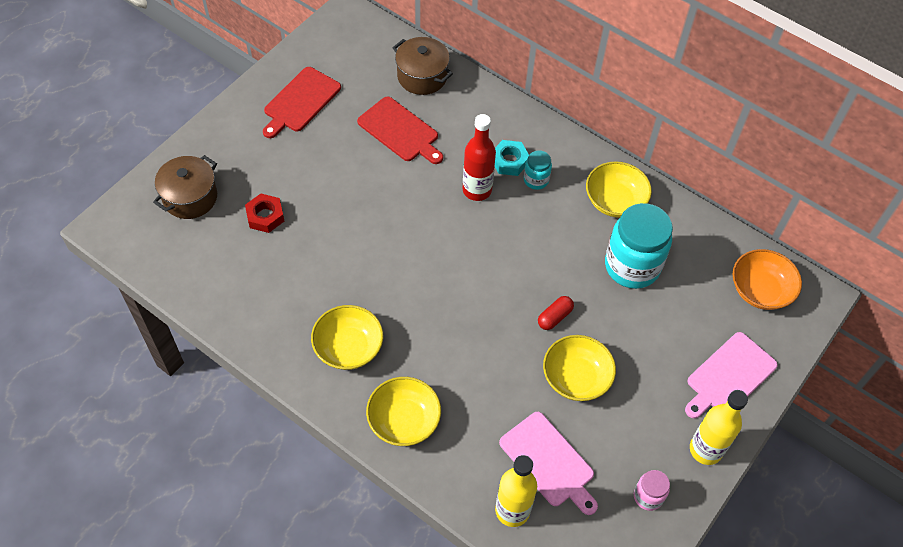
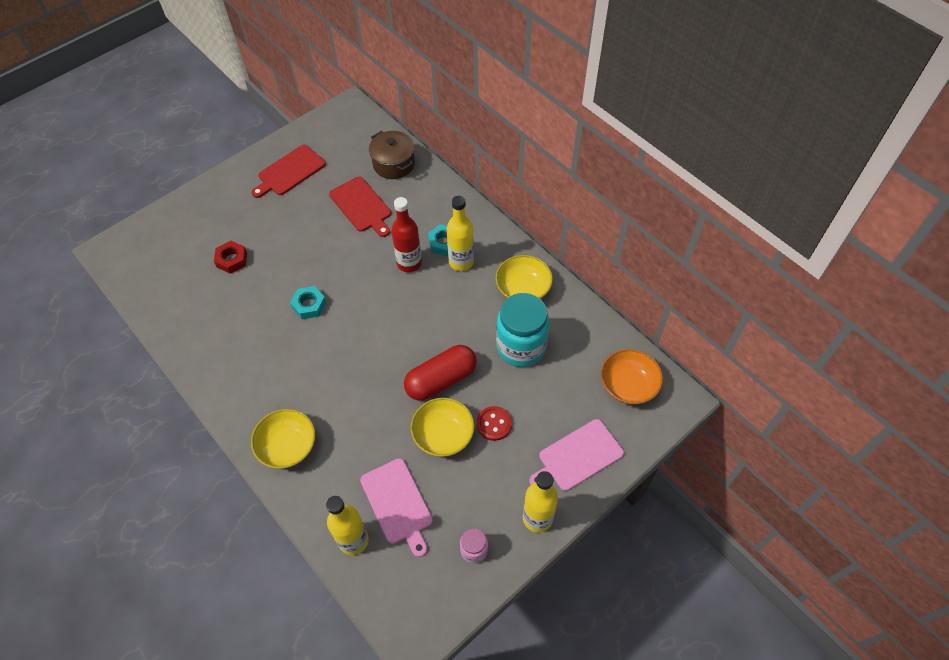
camera: 15 degrees right, 0 degrees up
(190, 197) = (179, 236): brown pot -> none
(348, 348) = (262, 377): yellow bowl -> none
(375, 256) = (309, 305): none -> turquoise nut
(536, 180) = (461, 262): turquoise jar -> yellow bottle
(554, 317) = (441, 380): red capsule -> red capsule, size x2.05
(628, 356) = (494, 424): none -> red button

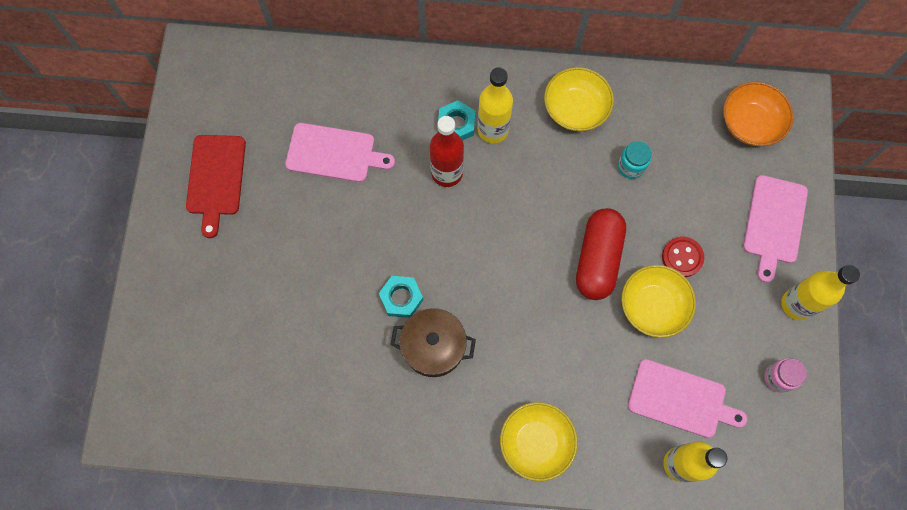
camera: 45 degrees left, 15 degrees up
(232, 260) = (270, 322): red nut -> none
(362, 206) = (334, 153): red cutting board -> pink cutting board
(393, 164) = (314, 81): brown pot -> brown pot (433, 347)
(521, 347) = (631, 166): turquoise jar -> turquoise jar, size x0.48

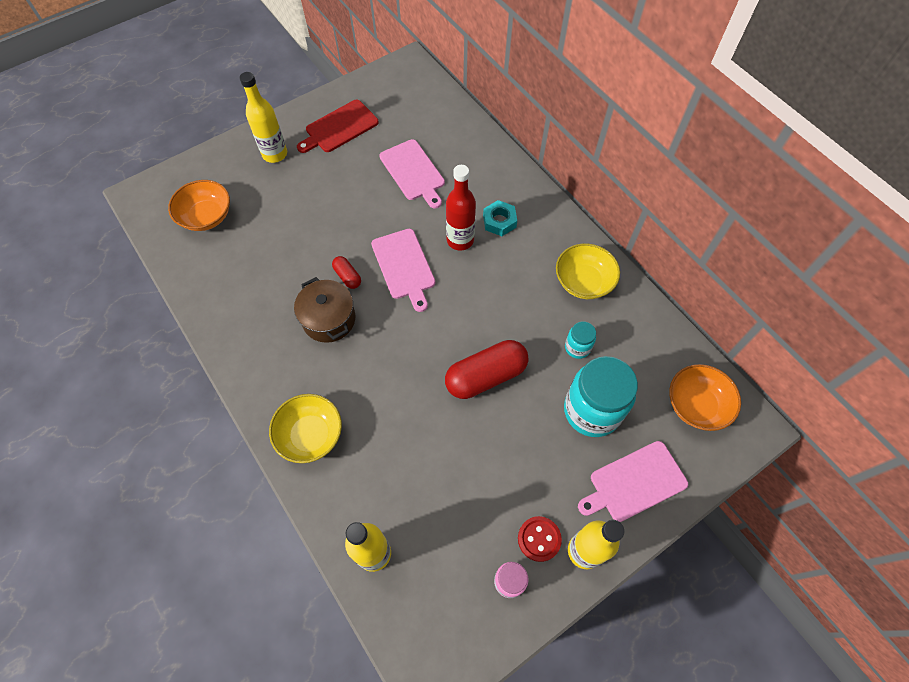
camera: 50 degrees right, 10 degrees down
(214, 380) = (206, 216): none -> orange bowl
(401, 298) = (347, 276): turquoise nut -> red capsule
(493, 130) = (517, 244): yellow bottle -> yellow bottle (275, 154)
(653, 306) = (484, 440): yellow bowl -> none
(681, 399) = (427, 515): pink cutting board -> pink cutting board (404, 266)
(682, 257) = (541, 434): red button -> red button (539, 539)
(693, 203) = (592, 411): none -> turquoise jar

